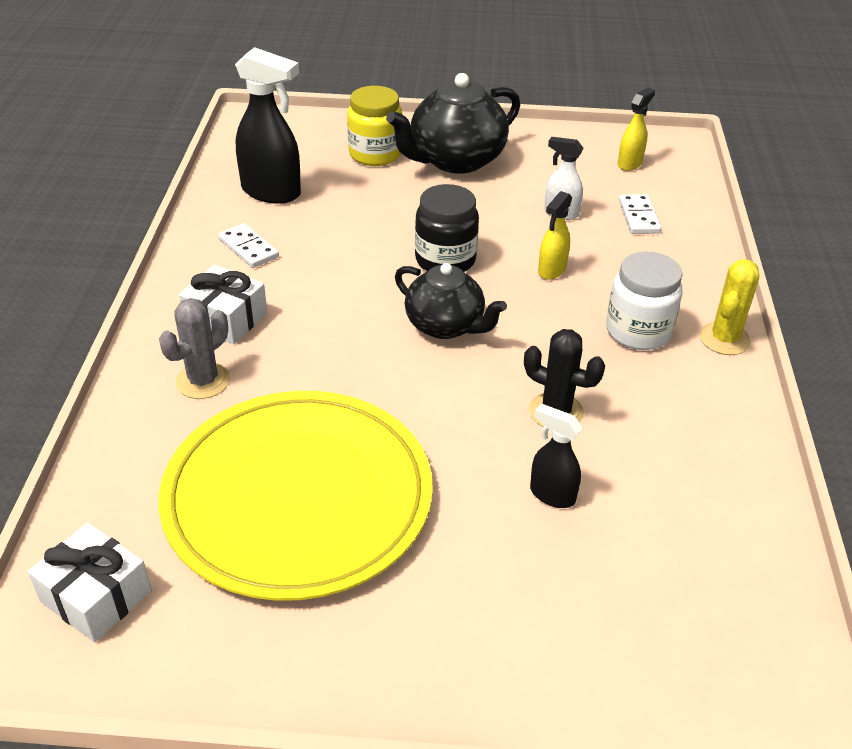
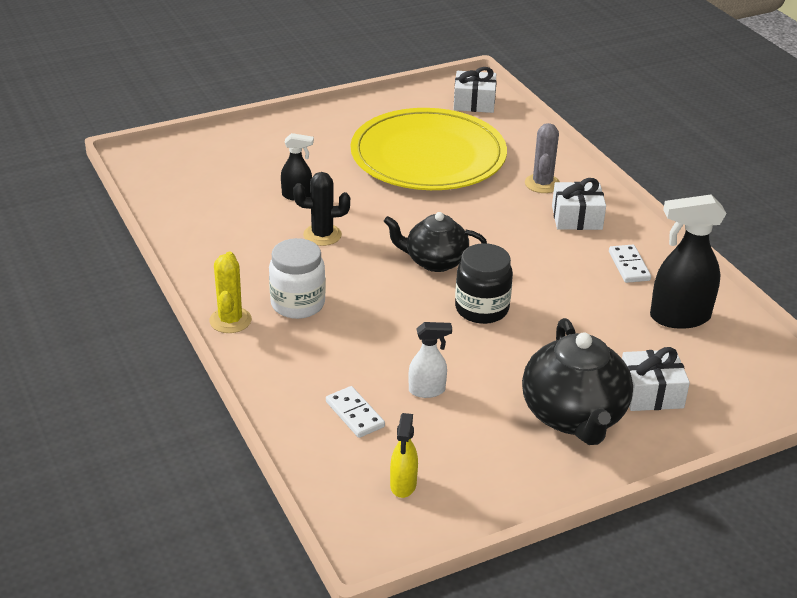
camera: 150 degrees right, 5 degrees down
(248, 248) = (629, 266): white domino -> white domino turned 60 degrees clockwise
(375, 154) = (650, 393): yellow jar -> white gift
(455, 160) = (573, 416): black teapot -> black teapot turned 150 degrees clockwise
(551, 270) = (394, 330): yellow spray bottle -> none

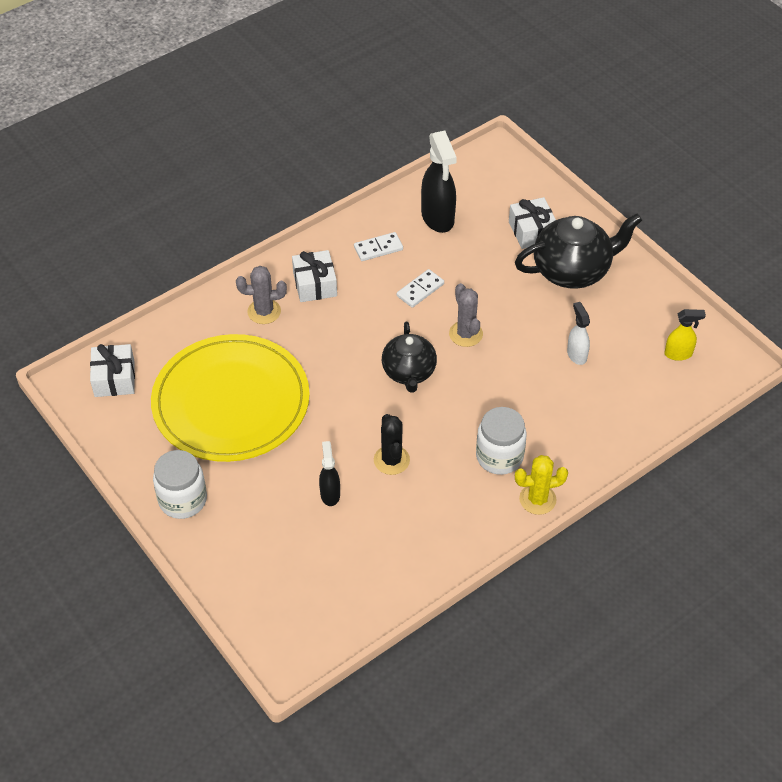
camera: 100 degrees left, 15 degrees up
(325, 124) = (183, 500): none -> white jar
(354, 414) = (619, 393): white domino -> white domino (420, 290)
(481, 309) = (465, 334): black jar -> grey cactus

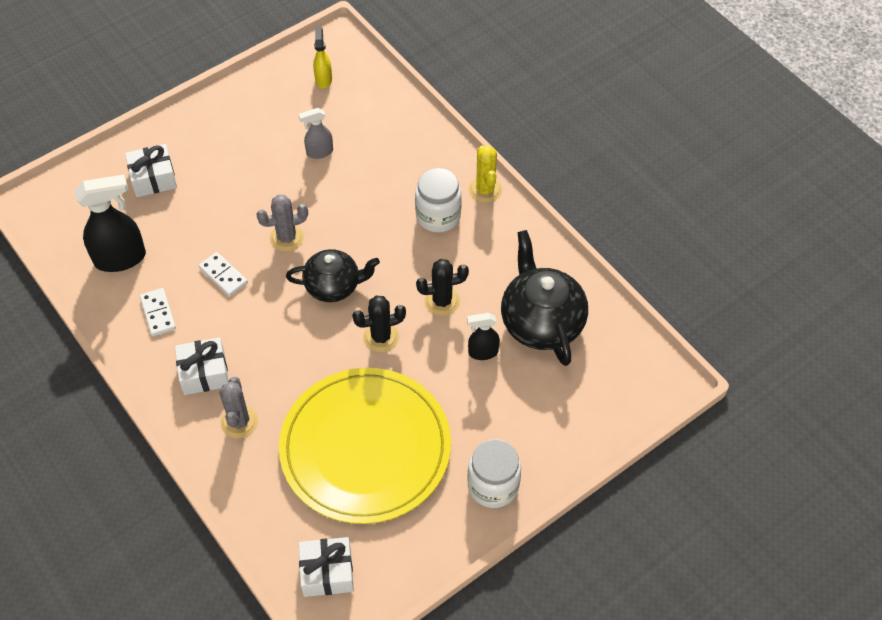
camera: 90 degrees left, 5 degrees up
(350, 411) = (381, 337): none -> black cactus
(572, 270) = (212, 149): black teapot -> black teapot (541, 322)
(576, 354) = (319, 152): white spray bottle -> grey spray bottle

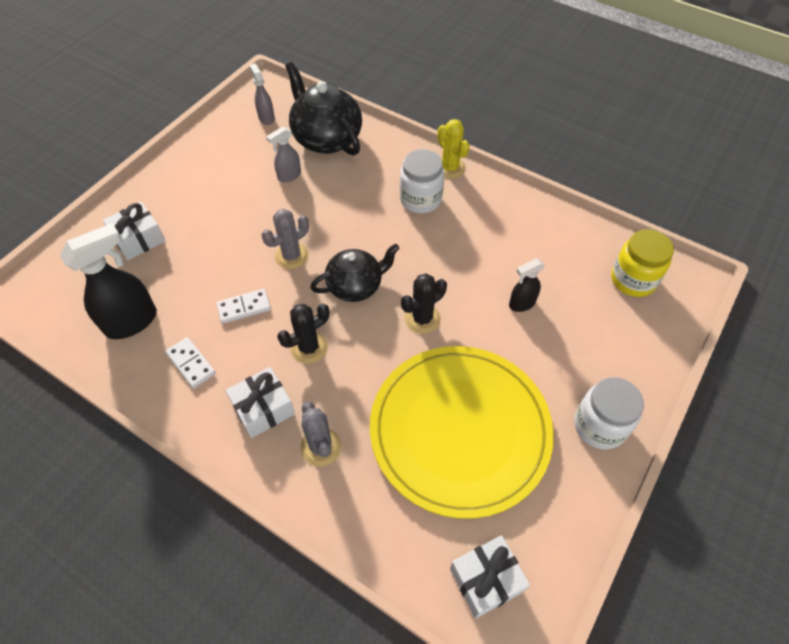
camera: 20 degrees left, 0 degrees up
(223, 275) = (244, 307): white domino -> white domino turned 45 degrees counterclockwise
(323, 79) = (266, 118): yellow spray bottle -> grey spray bottle
(442, 301) = (461, 270): black cactus -> black cactus (309, 348)
(541, 322) = (558, 262): black teapot -> black teapot (326, 138)
(606, 363) = (633, 280): none -> yellow jar

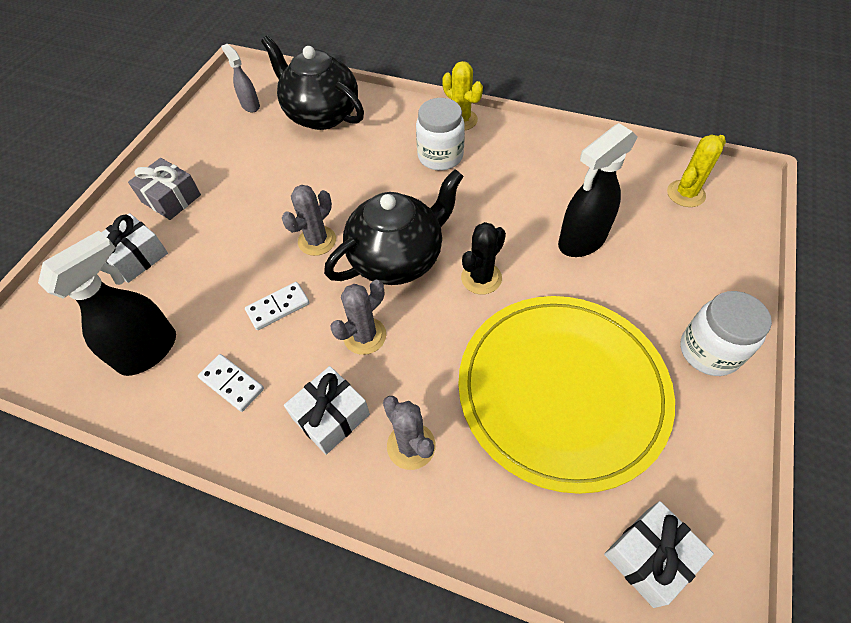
camera: 10 degrees left, 0 degrees up
(179, 192) = (171, 198): none -> grey gift
(289, 176) = (291, 159): grey spray bottle -> none
(309, 348) = (364, 336): black cactus -> grey cactus
(355, 286) = (397, 258): black teapot -> black teapot, size x1.50
(521, 304) = (581, 241): black spray bottle -> black spray bottle, size x1.81
(633, 280) = (685, 194): yellow jar -> yellow cactus

